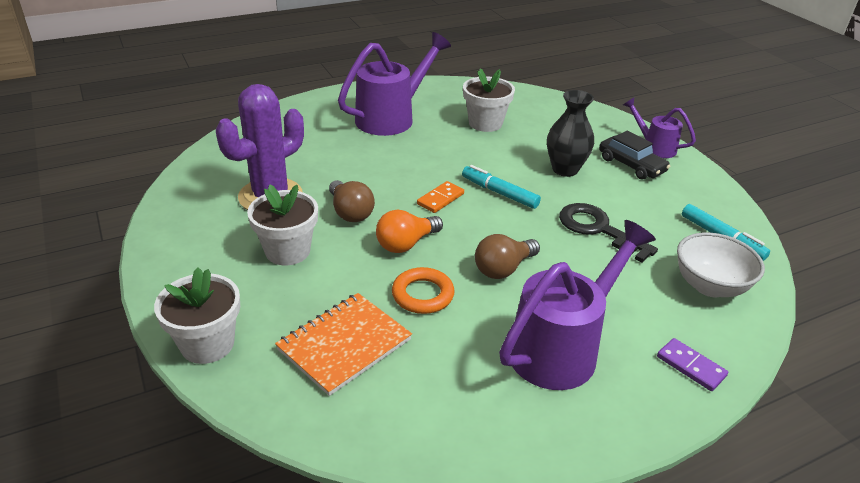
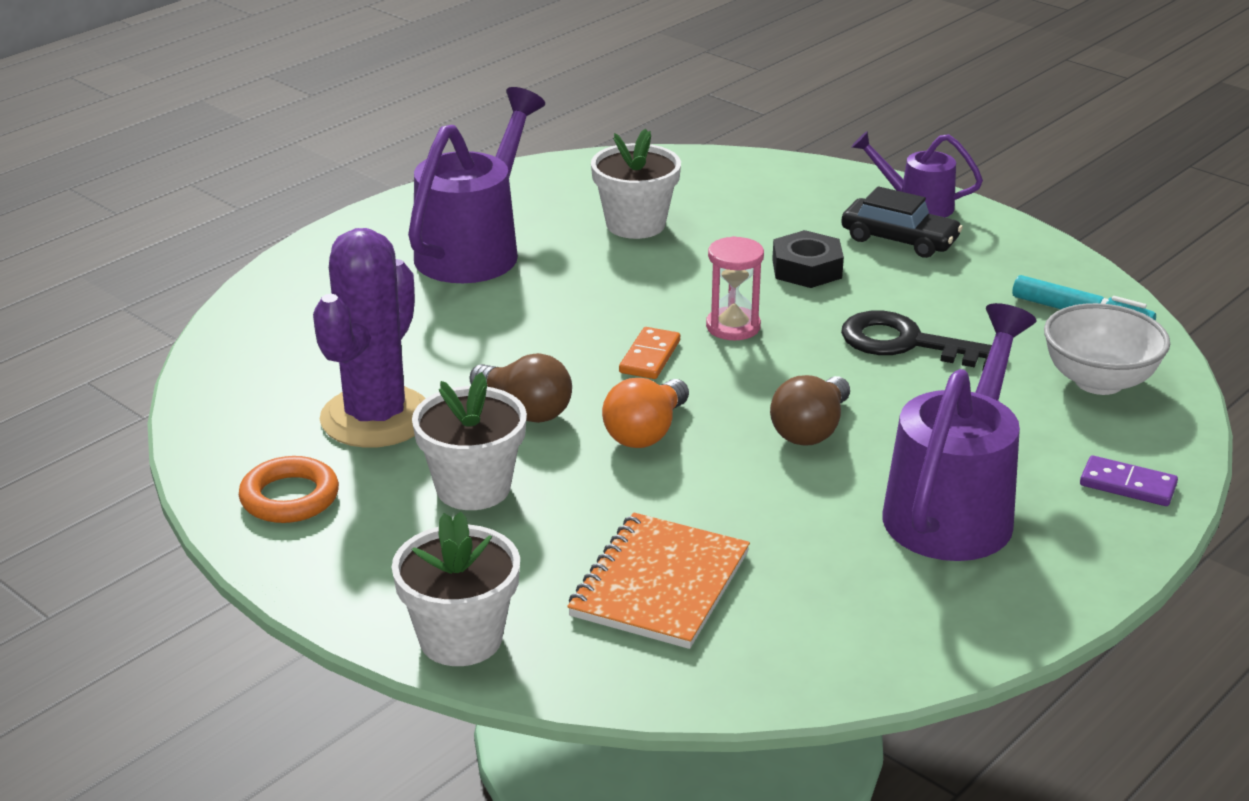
camera: 20 degrees left, 5 degrees down
(422, 295) = (721, 493): orange ring -> orange ring (289, 497)
(499, 193) = (733, 327): turquoise marker -> pink hourglass
(565, 169) = (806, 269): black vase -> black nut

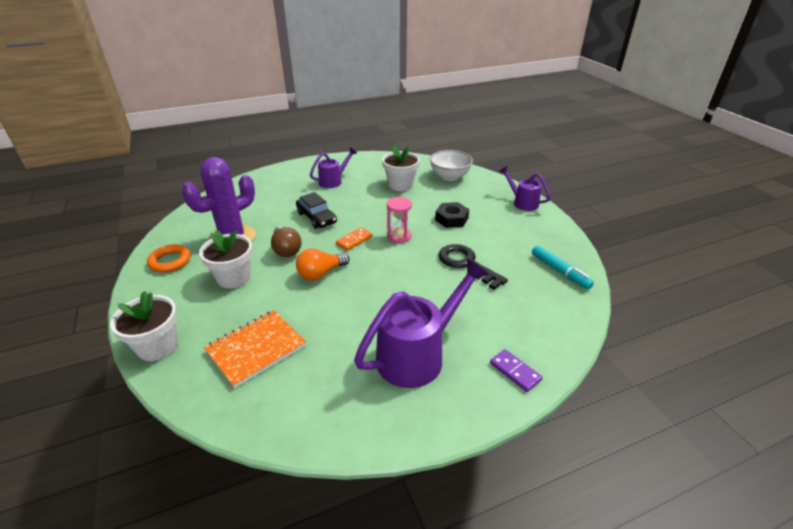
camera: 25 degrees right, 5 degrees up
(474, 249) = (333, 181): purple watering can -> purple watering can, size x0.55
(811, 430) = (388, 293): brown light bulb -> none
(899, 240) = (502, 216): black car -> black car (316, 218)
(1099, 381) = (543, 308): white bowl -> white bowl (449, 176)

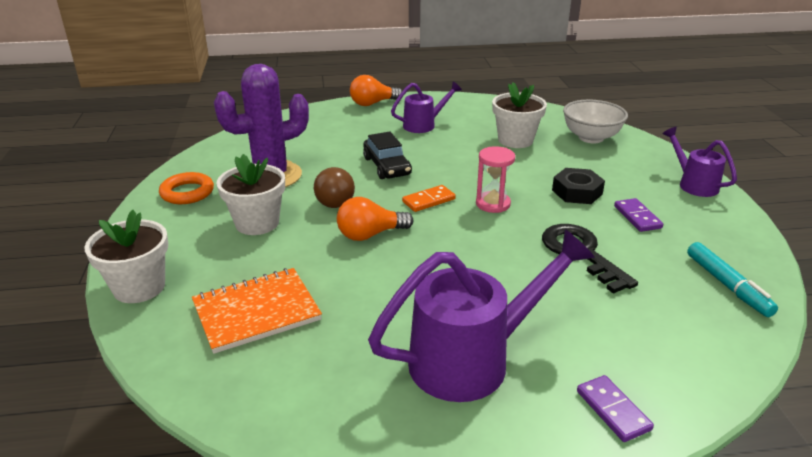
camera: 15 degrees right, 5 degrees down
(291, 168) = (373, 103): none -> orange light bulb
(494, 231) = (637, 217): none -> purple domino

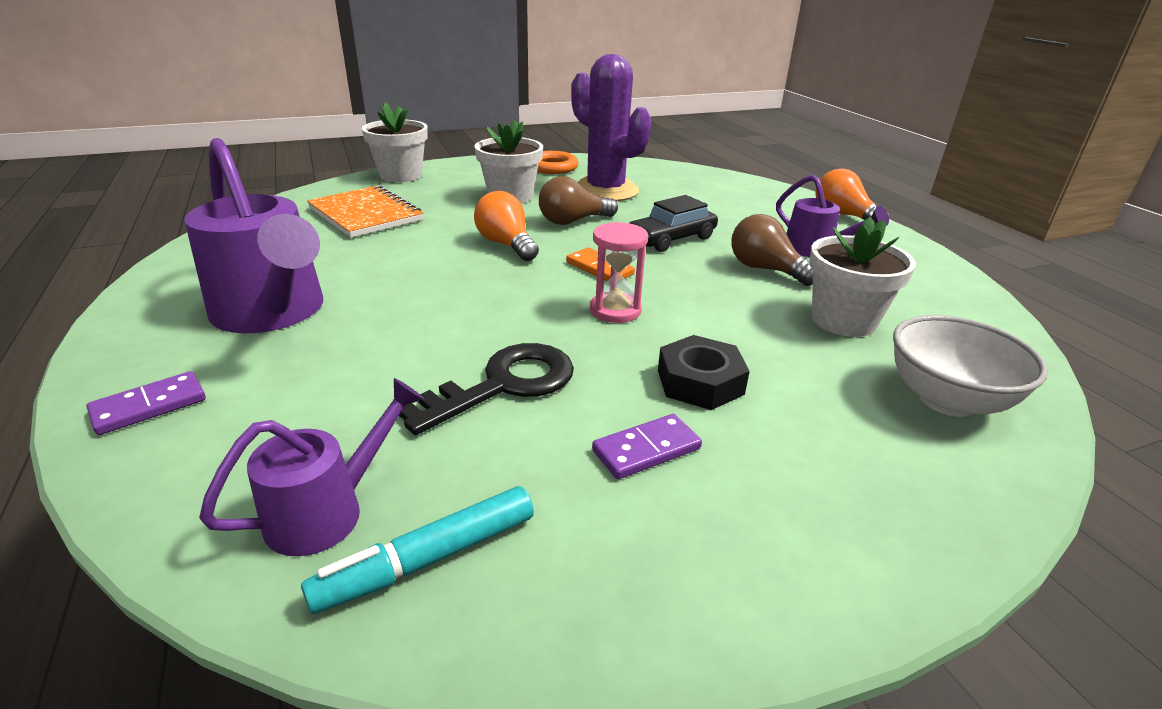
camera: 75 degrees right, 0 degrees up
(447, 146) = (765, 269): none -> brown light bulb
(694, 184) = (854, 551): purple watering can -> purple watering can (327, 511)

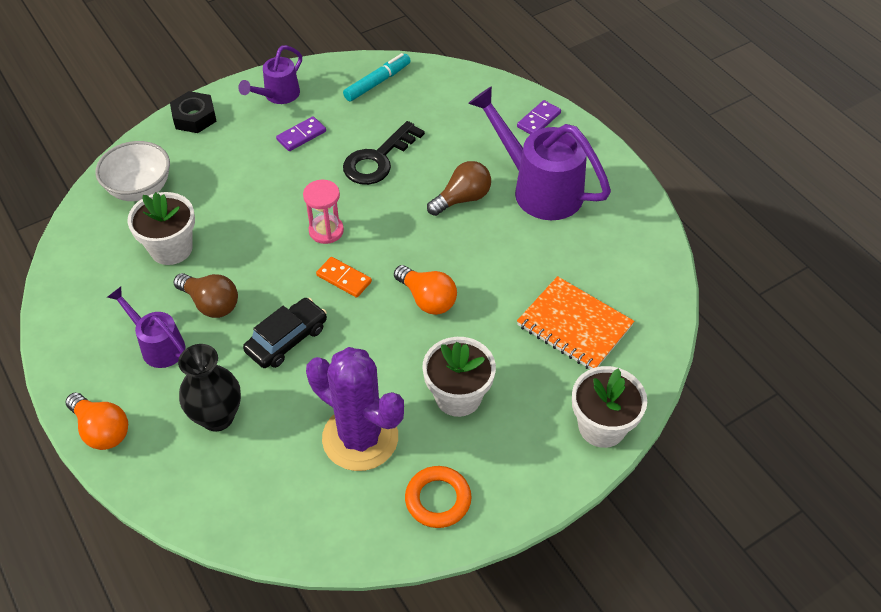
camera: 170 degrees right, 20 degrees up
(327, 511) = (423, 91): purple watering can -> purple watering can (278, 95)
(573, 221) = (381, 354): brown light bulb -> brown light bulb (462, 199)
(700, 382) = (273, 179): black nut -> black nut (194, 117)
(735, 210) = (217, 417): none -> black vase

